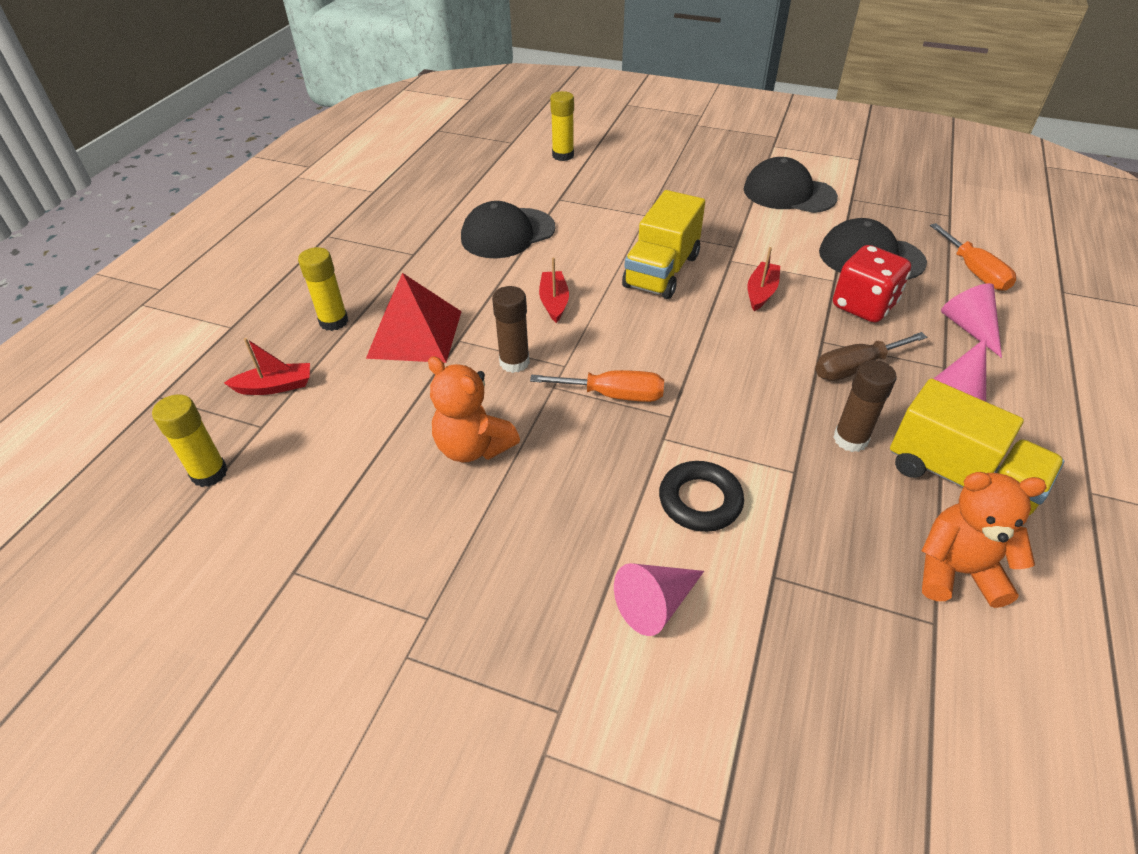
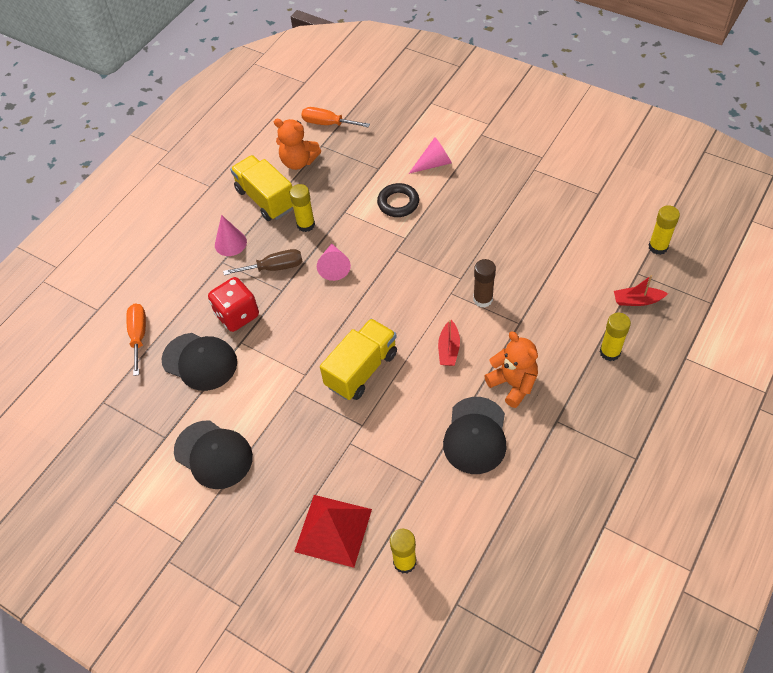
camera: 165 degrees left, 10 degrees up
(415, 334) = (549, 332): red pyramid -> red pyramid (333, 530)
(473, 447) = (511, 245): orange teddy bear -> orange teddy bear (513, 384)
(507, 233) = (475, 435): black cap -> black cap turned 120 degrees clockwise
(613, 395) = (425, 267): orange screwdriver -> orange screwdriver (328, 124)
(761, 292) = (298, 337): red boat -> none
(850, 439) = (306, 225): brown glue stick -> yellow glue stick
(969, 328) = (184, 287): pink cone -> pink cone (334, 266)

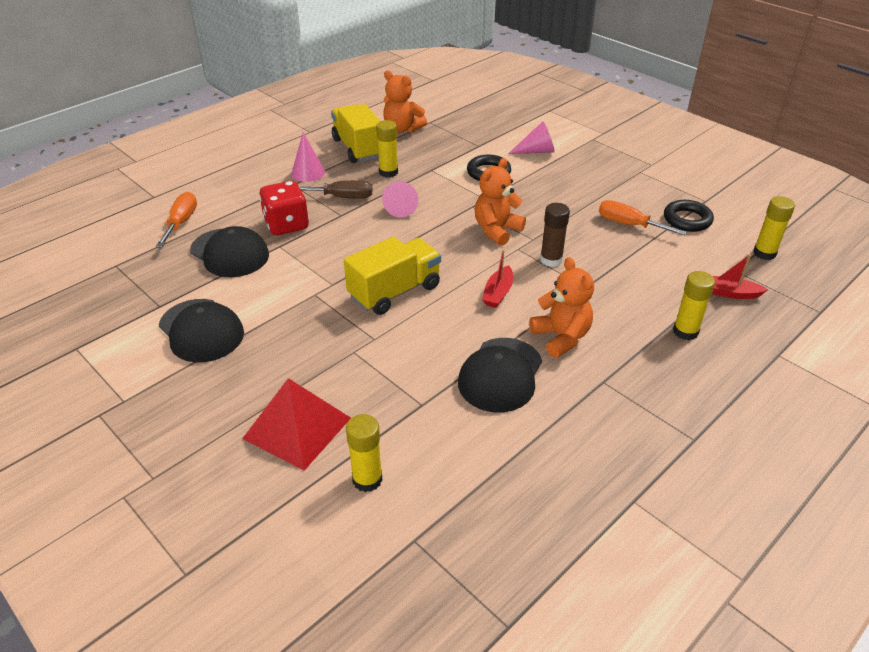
camera: 10 degrees right, 15 degrees down
(328, 124) = (442, 109): orange screwdriver -> orange screwdriver (629, 224)
(426, 275) = (497, 230): none -> orange teddy bear
(587, 222) = (687, 220): none -> black ring

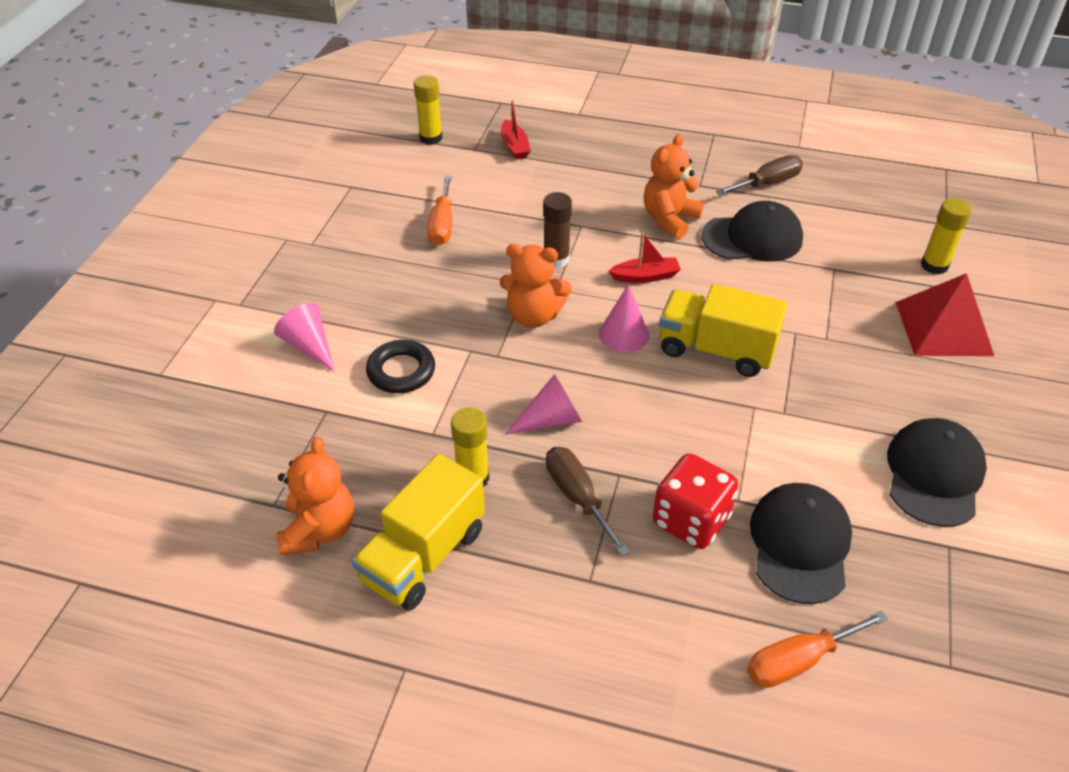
camera: 120 degrees left, 5 degrees up
(308, 172) = (543, 580): pink cone -> pink cone (623, 334)
(576, 431) = (767, 183): none -> brown screwdriver
(685, 332) = (593, 158): yellow glue stick -> none
(687, 220) = (402, 190): black ring -> none

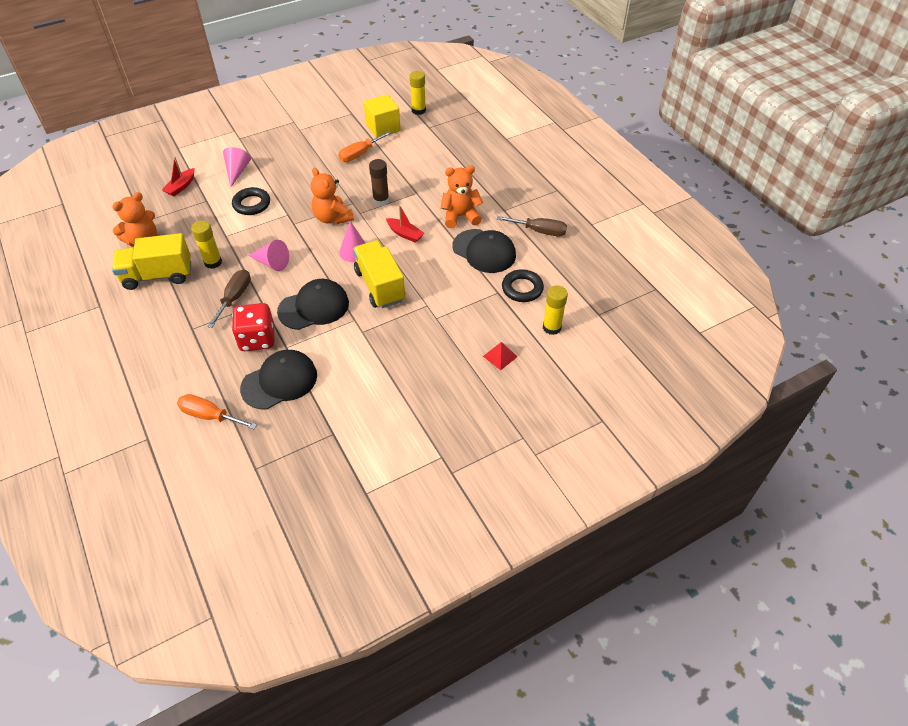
camera: 45 degrees right, 5 degrees up
(420, 180) = (383, 128): none -> yellow cube
(515, 146) = (449, 137): red boat -> red boat (181, 187)
(848, 249) = (522, 288): none -> black ring
(934, 475) = (377, 405): black cap -> black cap (314, 307)
(943, 328) = (500, 356): red pyramid -> red pyramid, size x0.47

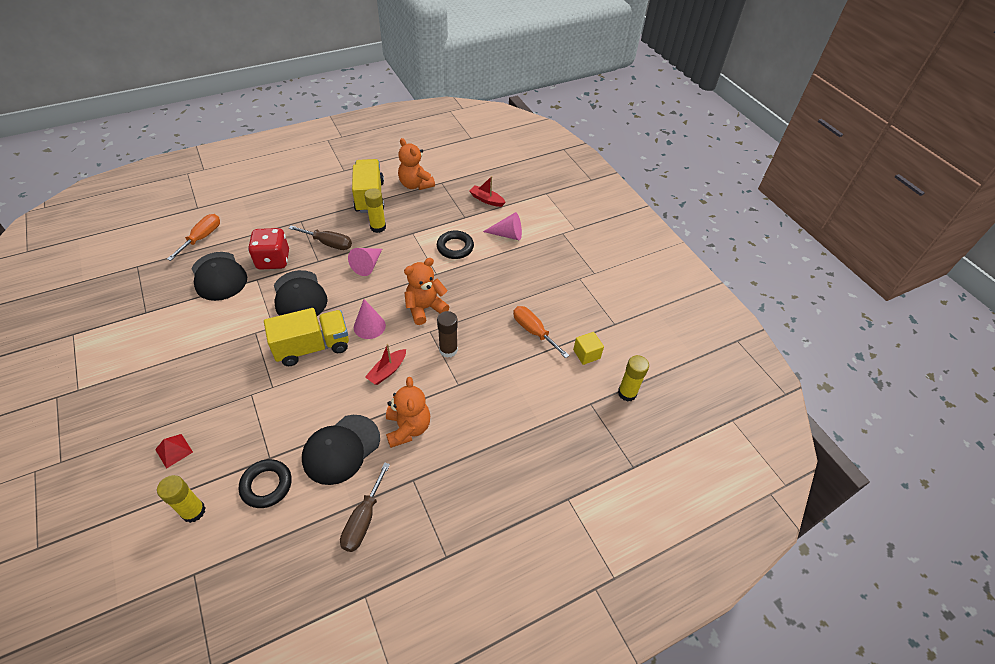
camera: 90 degrees right, 0 degrees up
(383, 128) = (586, 354): yellow cube -> yellow cube, size x0.62

